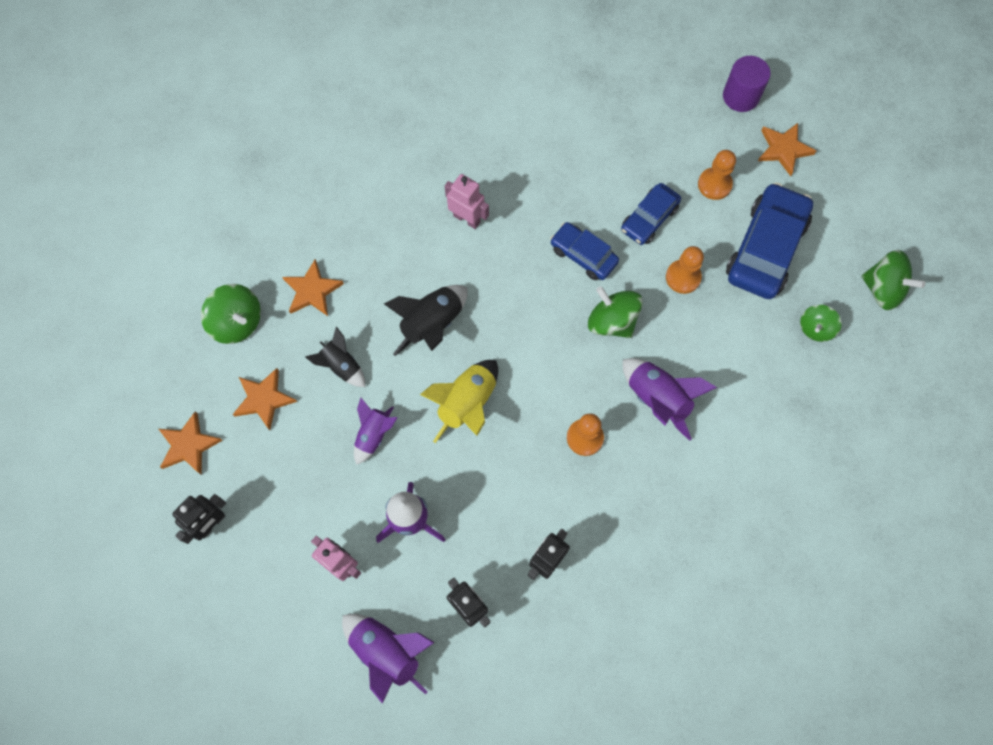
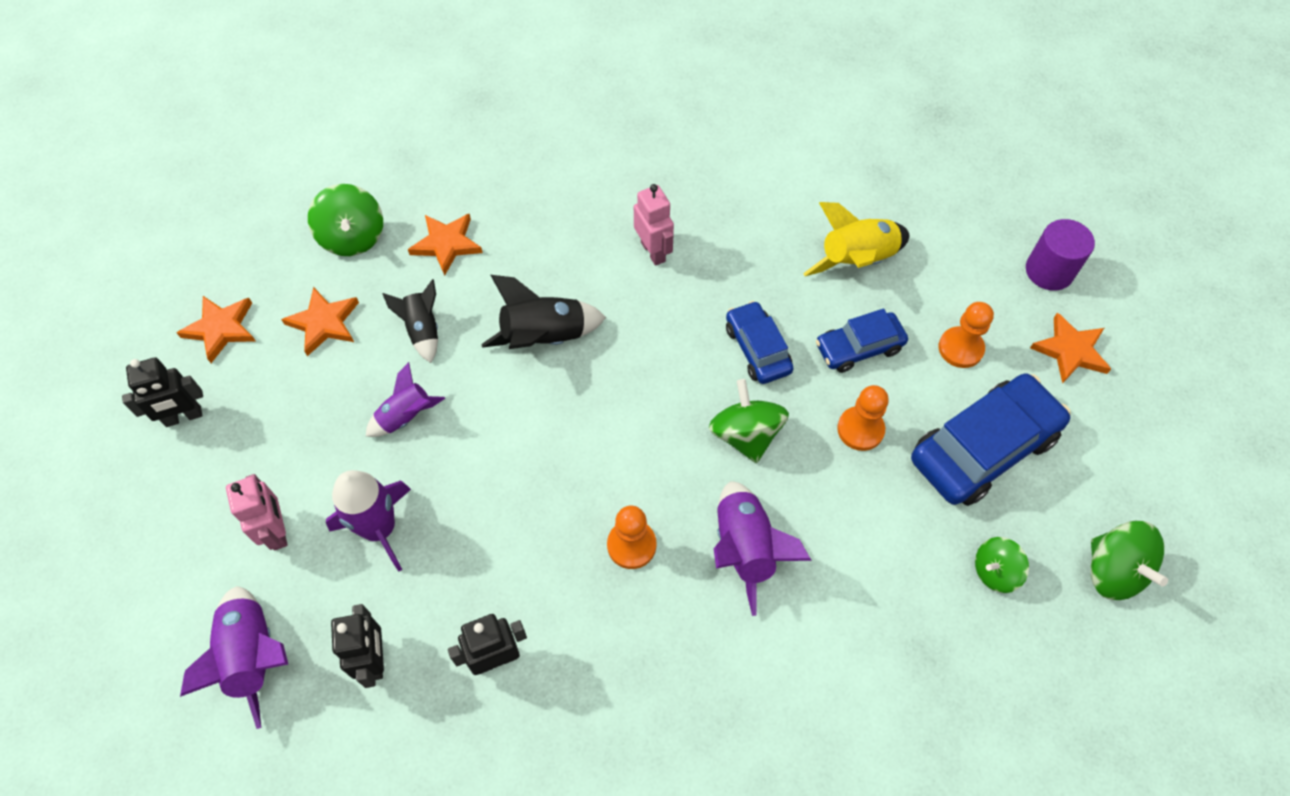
camera: 30 degrees right, 10 degrees down
(467, 404) = (525, 438): yellow rocket -> yellow rocket (856, 261)

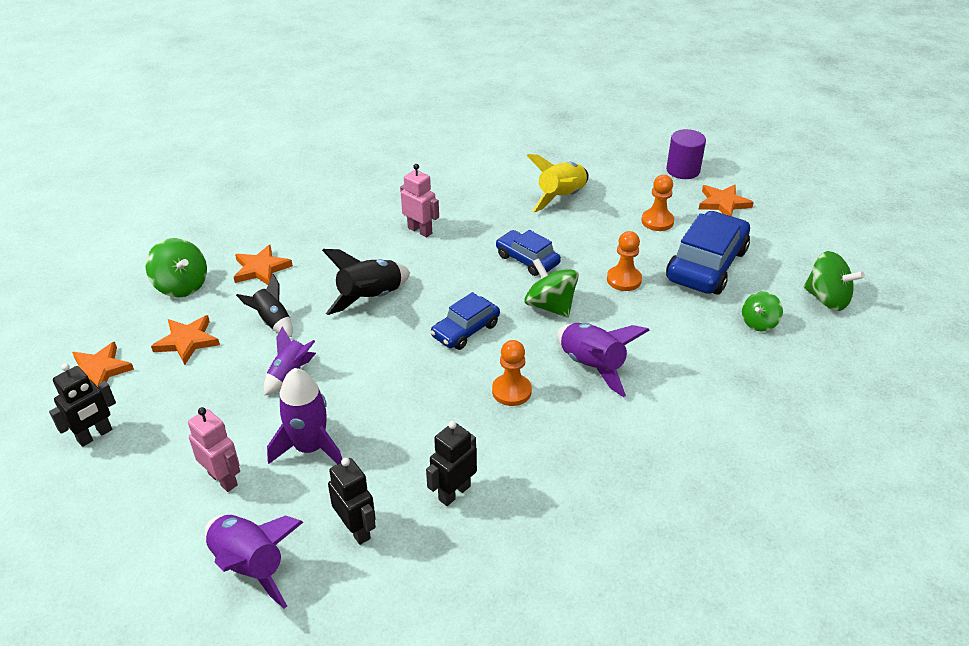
camera: 25 degrees left, 20 degrees down
(859, 348) = (593, 239): blue car -> blue car (465, 330)

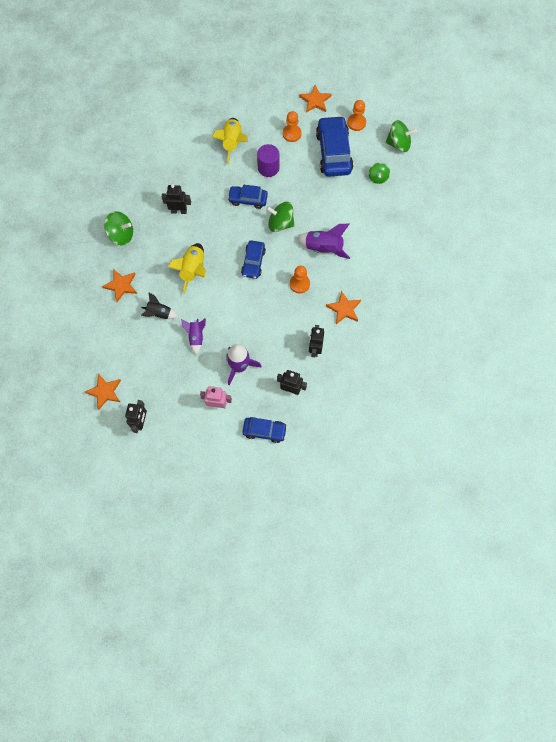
camera: 35 degrees left, 30 degrees up
(181, 286) = (91, 321): green spinning top -> green spinning top (121, 235)
(187, 341) = (129, 350): orange star -> orange star (344, 309)
(250, 566) = (264, 431): purple rocket -> blue car
(370, 298) = (193, 270): black rocket -> yellow rocket
(420, 230) = (179, 211): pink robot -> black robot
(624, 280) = (302, 185): orange pawn -> orange pawn (356, 123)
(683, 170) = (279, 85): purple cylinder -> purple cylinder (268, 168)

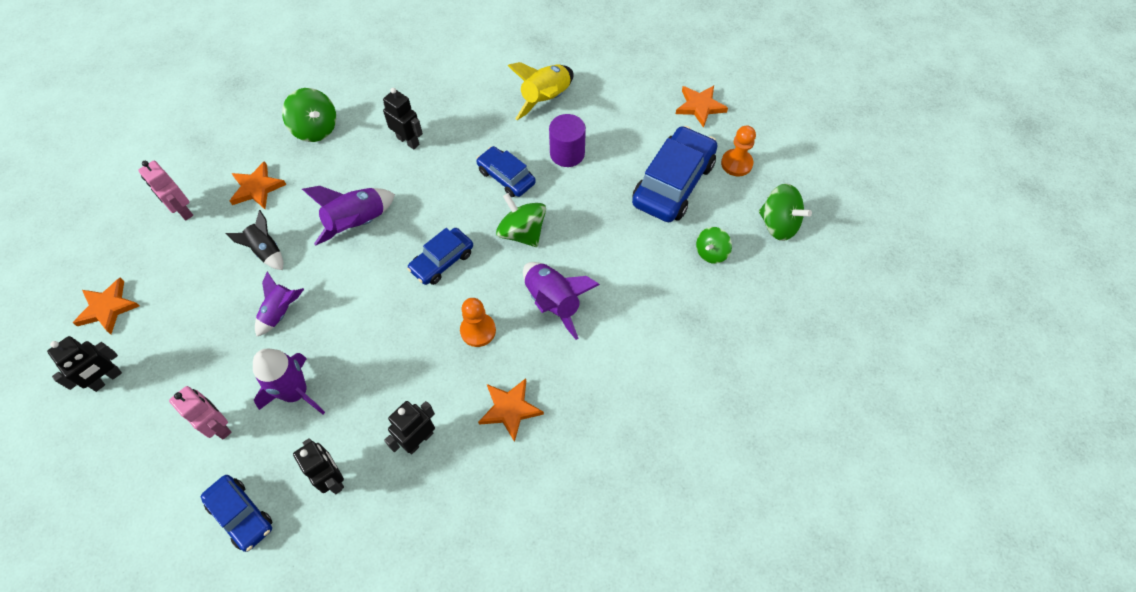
camera: 35 degrees right, 10 degrees down
(93, 322) = (183, 211): none -> pink robot
(193, 270) = (357, 223): yellow rocket -> purple rocket
(291, 134) = (634, 129): orange pawn -> none

